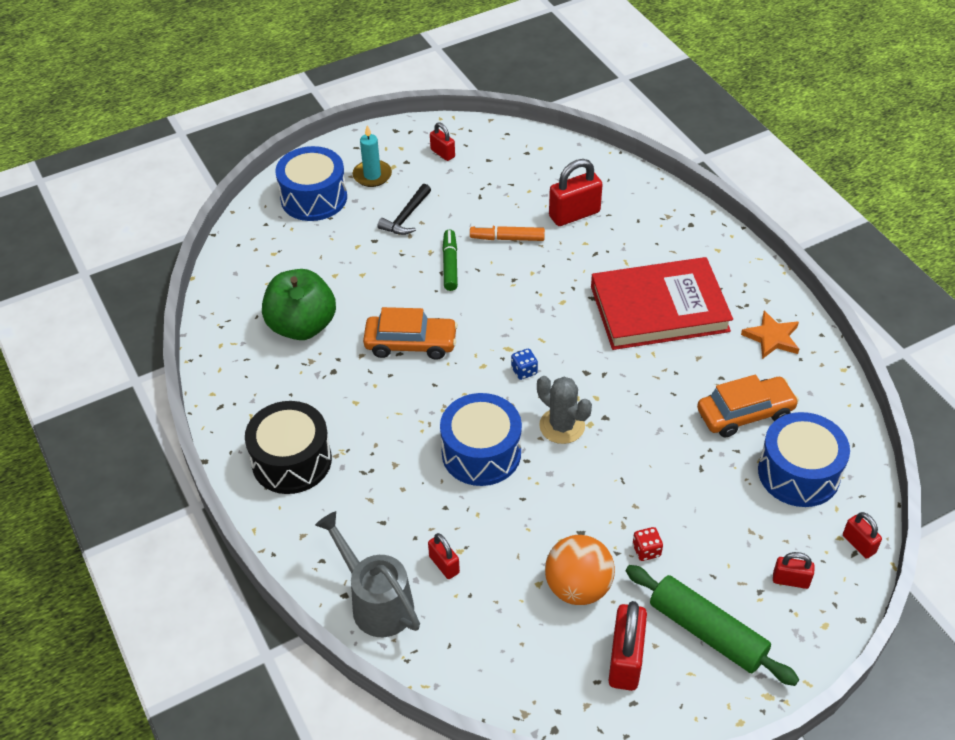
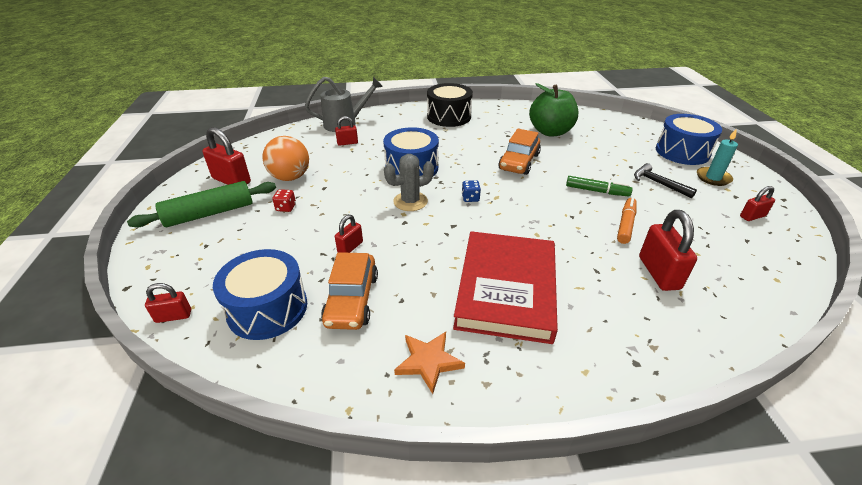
camera: 110 degrees right, 10 degrees down
(790, 580) = (194, 263): red padlock -> red padlock (350, 247)

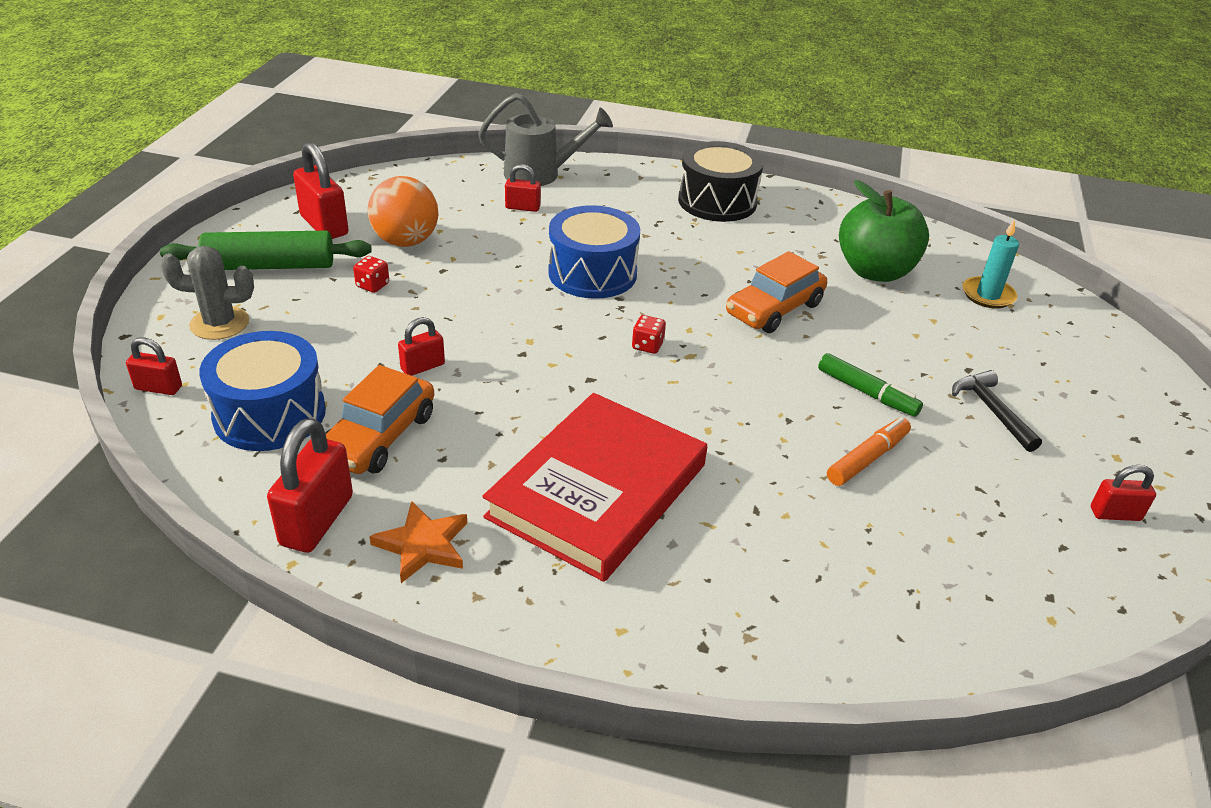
camera: 20 degrees right, 0 degrees up
(410, 201) = (552, 325): grey cactus -> grey cactus (219, 323)
(470, 198) = (647, 346): blue dice -> red dice
(659, 273) = (854, 545): red padlock -> red padlock (317, 520)
(682, 152) = (1094, 370): blue drum -> none
(713, 178) = (1108, 431): turquoise candle -> turquoise candle (988, 295)

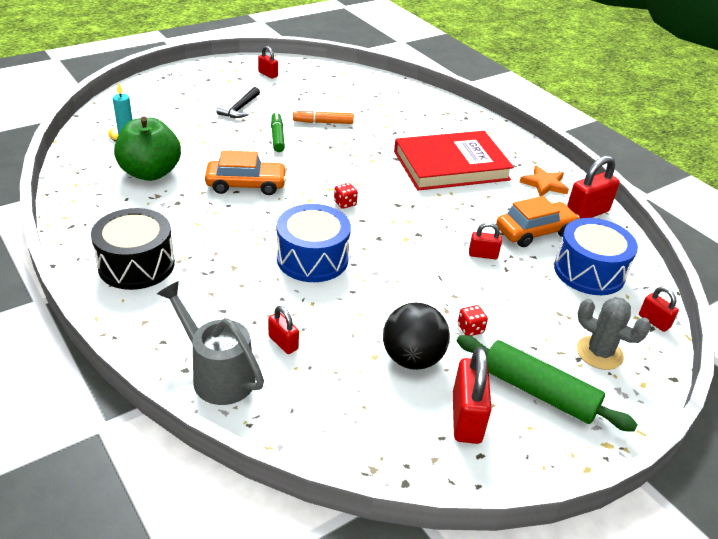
camera: 140 degrees left, 0 degrees up
(406, 241) = (412, 358): orange ball -> black ball

